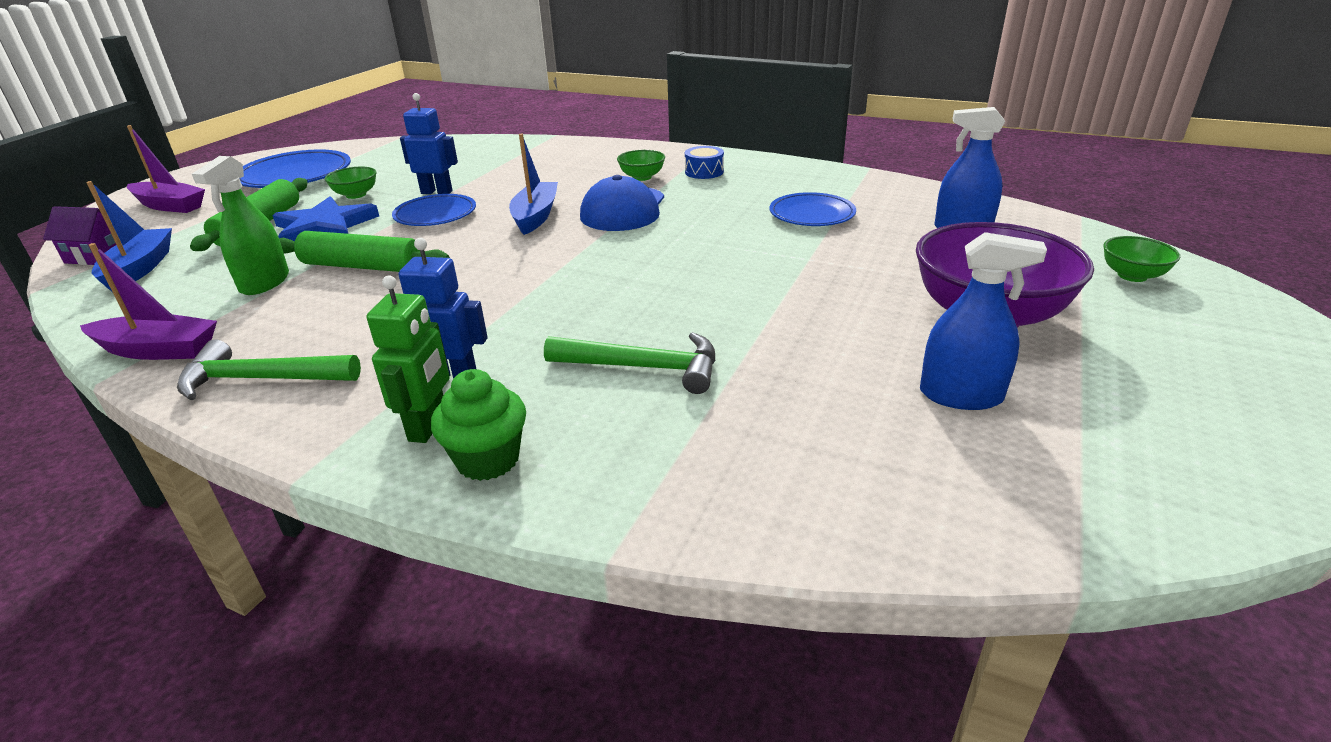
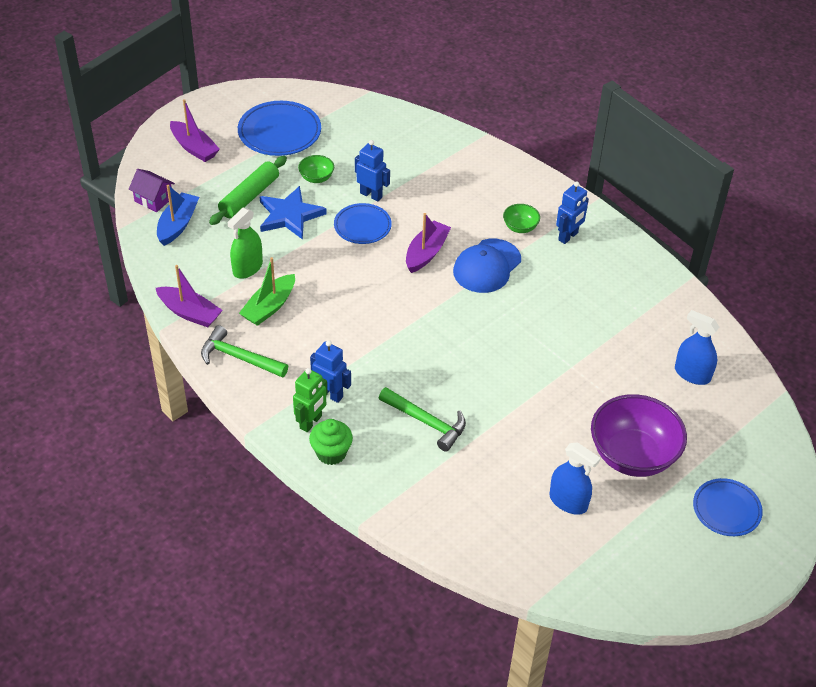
camera: 20 degrees right, 15 degrees up
(310, 311) = (269, 307): none -> green boat
(362, 266) = (305, 272): green rolling pin -> none
(536, 216) = (426, 253): blue boat -> purple boat
(704, 172) = (568, 236): blue drum -> blue robot
(811, 214) = (607, 320): blue plate -> blue plate (726, 509)
(1132, 275) = (750, 457): green bowl -> none

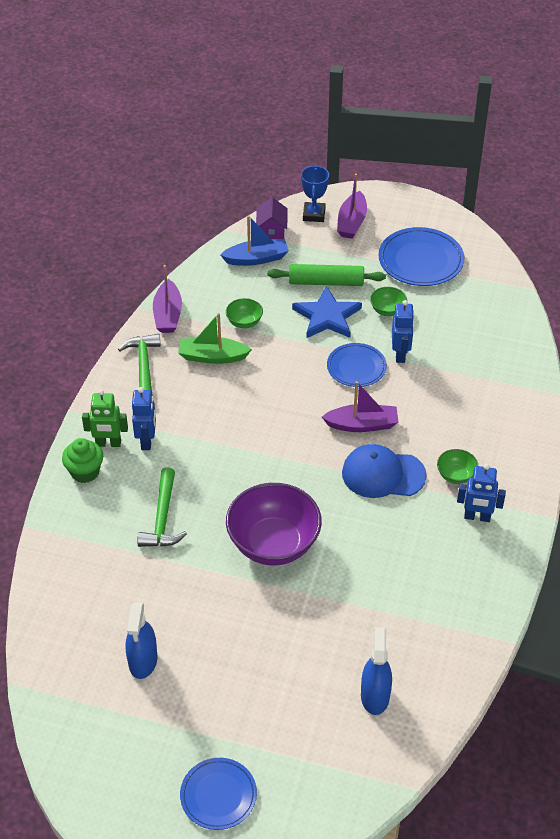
camera: 60 degrees right, 0 degrees up
(160, 165) = (314, 214): none -> blue trophy
(247, 268) = (244, 322): green spray bottle -> green bowl
(632, 455) = (232, 688): purple bowl -> purple bowl (273, 544)

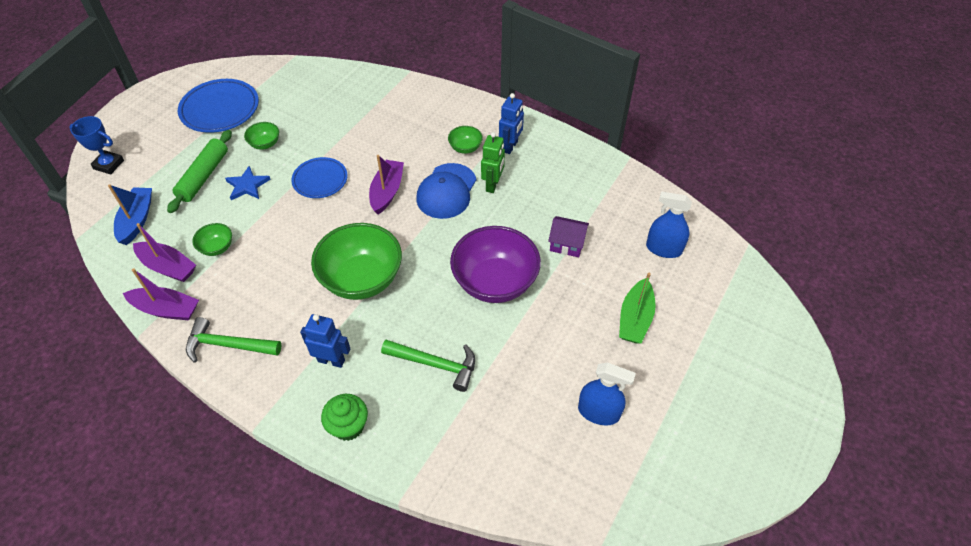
camera: 75 degrees left, 5 degrees up
(108, 443) = (319, 397): green robot -> green robot (493, 185)
(212, 357) = (248, 282): green boat -> green boat (635, 318)
(218, 795) = (746, 377): blue plate -> none
(243, 436) = (362, 279): none -> green bowl
(271, 231) = (107, 200): purple house -> purple house (567, 244)
(327, 316) = (247, 185): blue star -> blue star, size x0.66
(351, 222) = (139, 141): purple boat -> purple boat (168, 267)
(400, 354) = (321, 148): blue robot -> none

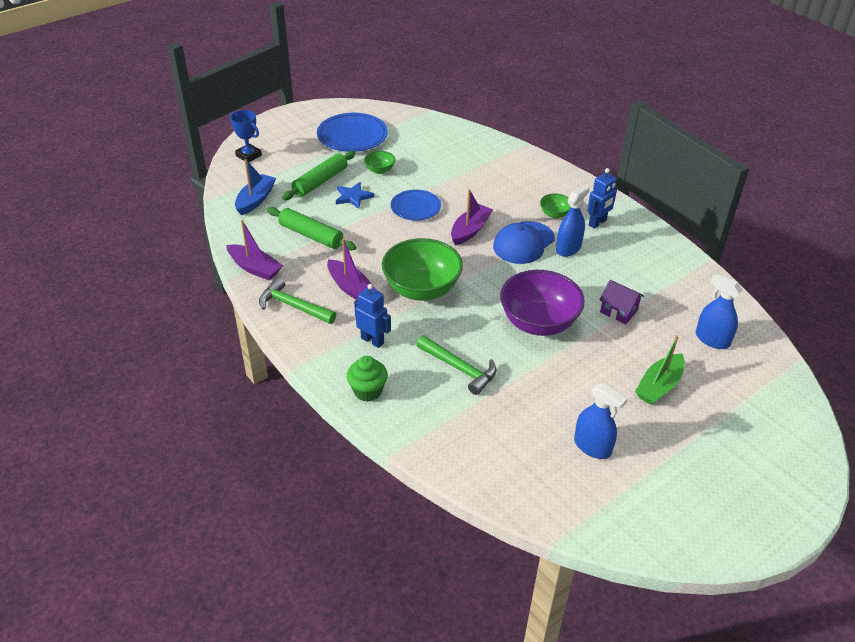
camera: 20 degrees right, 10 degrees down
(168, 267) = (267, 239): purple boat -> purple boat (350, 288)
(217, 248) = (311, 235): green bowl -> green rolling pin
(493, 185) = (568, 248): green robot -> blue spray bottle

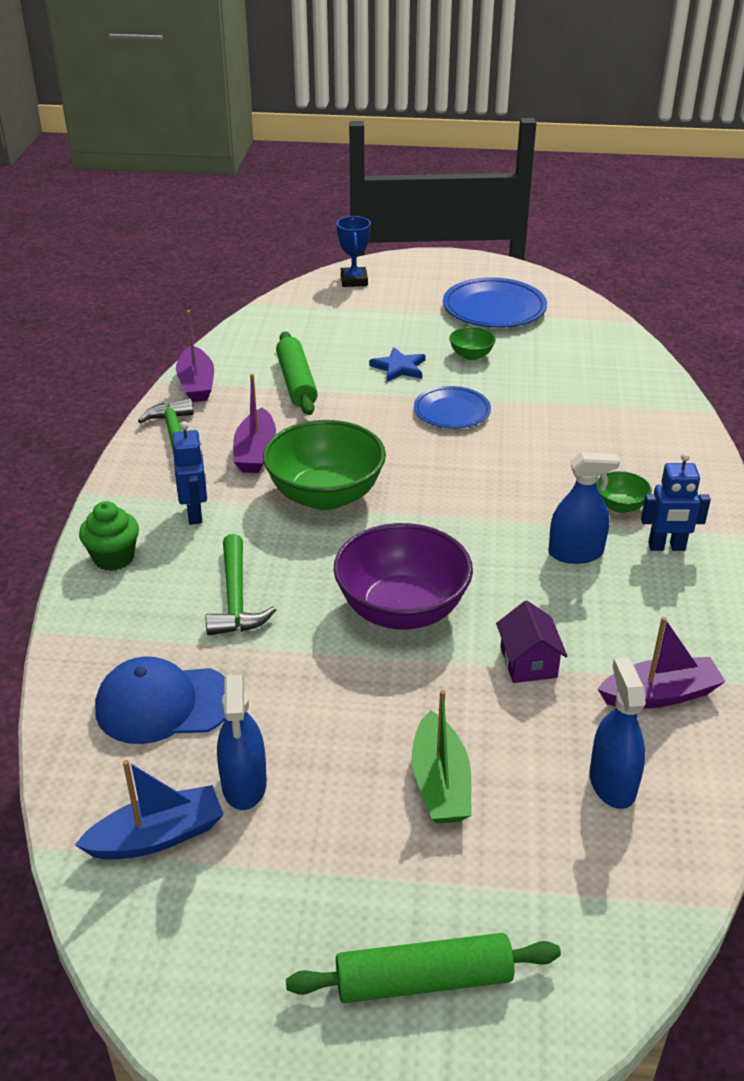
camera: 45 degrees right, 5 degrees down
(255, 200) = (296, 324): blue boat -> blue boat (157, 836)
(320, 181) = (387, 337): green rolling pin -> green rolling pin (423, 979)
(470, 230) = (479, 467): purple boat -> purple boat (660, 694)
(523, 243) = (525, 515): blue cap -> blue cap (163, 704)
(659, 386) = (440, 783): green boat -> green boat turned 90 degrees counterclockwise

